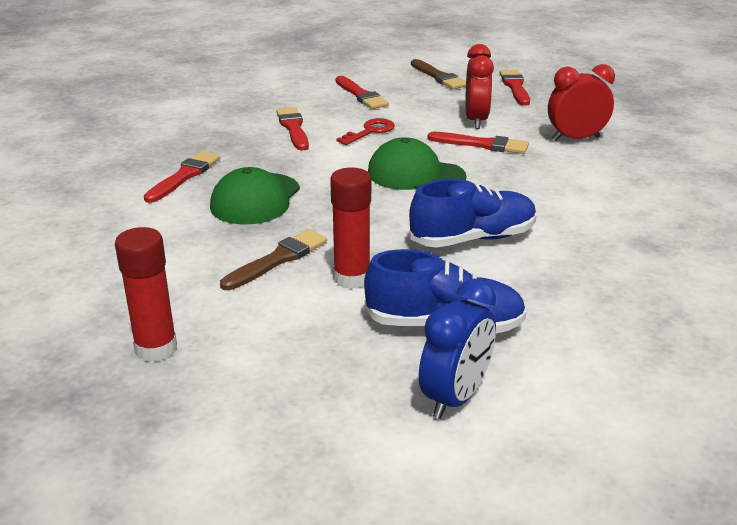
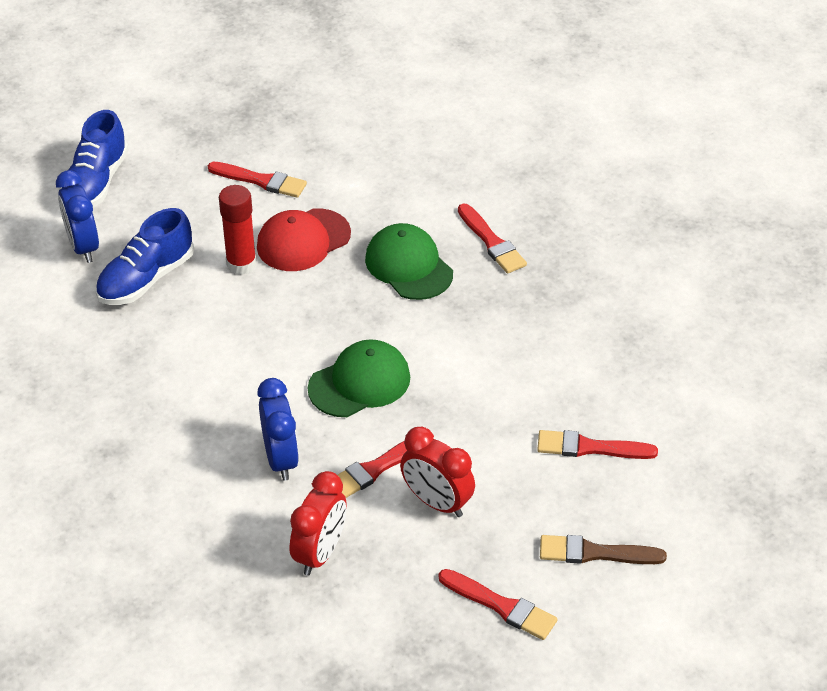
camera: 125 degrees right, 15 degrees up
(156, 349) = (255, 154): red glue stick -> none
(278, 259) = (303, 240): brown brush -> red cap
(293, 128) = (541, 352): red brush -> red brush (261, 181)
(370, 131) = (483, 403): red key -> none
(473, 239) = (224, 354): blue shoe -> blue shoe (96, 183)
(531, 176) = (280, 459): none -> blue clock

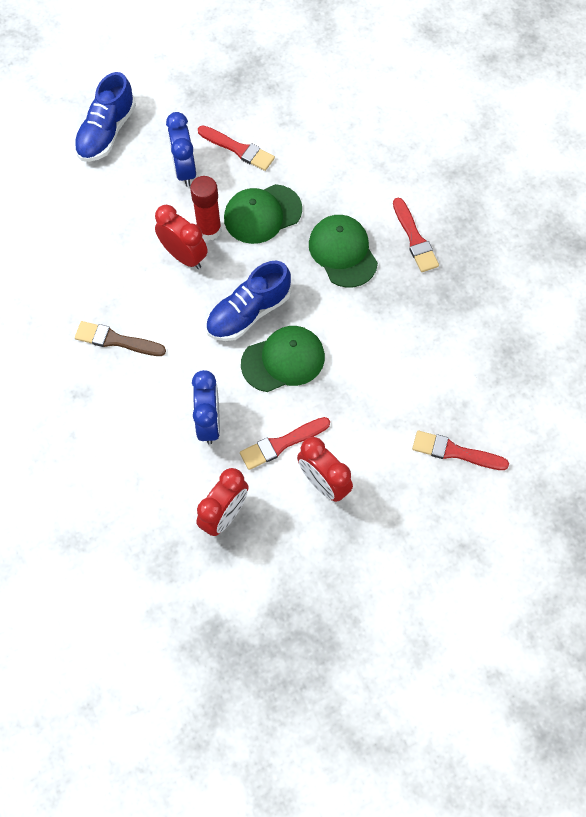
camera: 10 degrees right, 20 degrees up
(83, 246) = (87, 194): blue clock -> blue clock (184, 170)
(146, 279) = (132, 233): blue shoe -> blue shoe (248, 313)
(215, 294) = (184, 256): none -> red clock
(303, 240) = (262, 214): red cap -> green cap
(501, 606) = (356, 588): red brush -> none
(595, 553) = (439, 551): brown brush -> brown brush (116, 340)

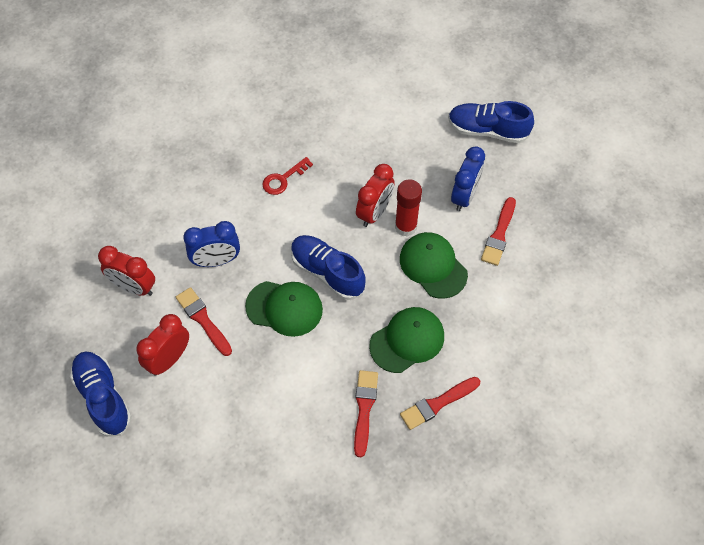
camera: 80 degrees right, 5 degrees down
(116, 340) = (283, 179): brown brush -> red key
(184, 170) = (464, 196): blue clock -> blue clock turned 135 degrees clockwise
(283, 360) = (284, 308): green cap -> green cap turned 45 degrees counterclockwise
(358, 556) = (103, 397): none -> blue shoe
(455, 452) = (211, 469): red brush -> red brush (364, 408)

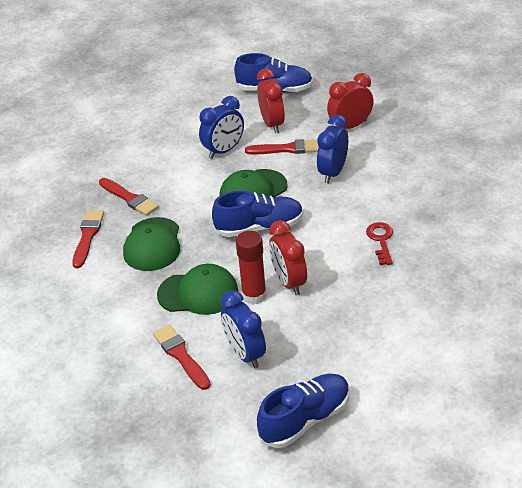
camera: 130 degrees right, 20 degrees down
(239, 375) = (224, 150): none -> blue clock

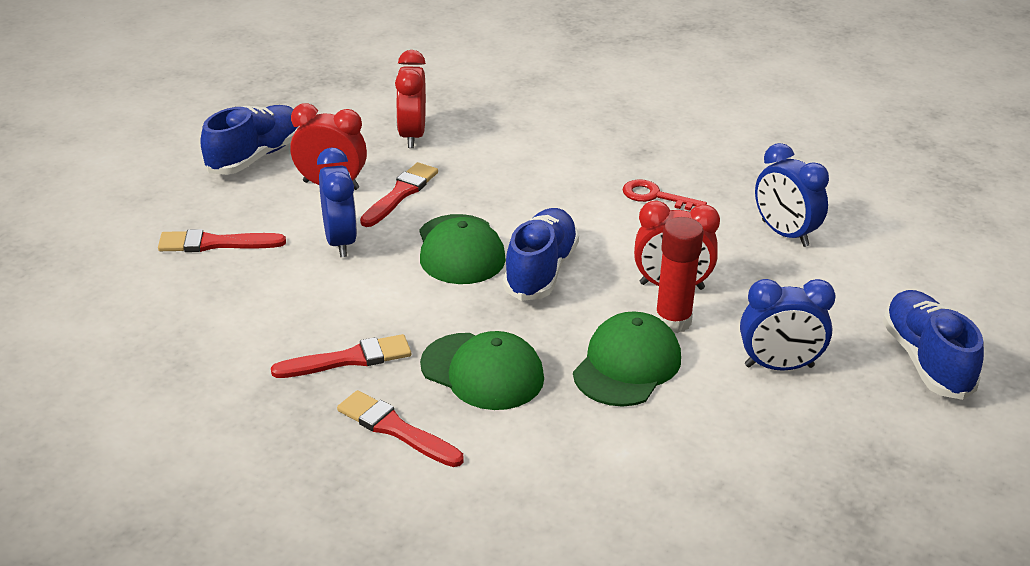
camera: 65 degrees left, 5 degrees down
(181, 355) = (741, 422): red brush -> red brush (215, 243)
(333, 173) = (491, 180): blue clock -> blue clock (785, 234)

